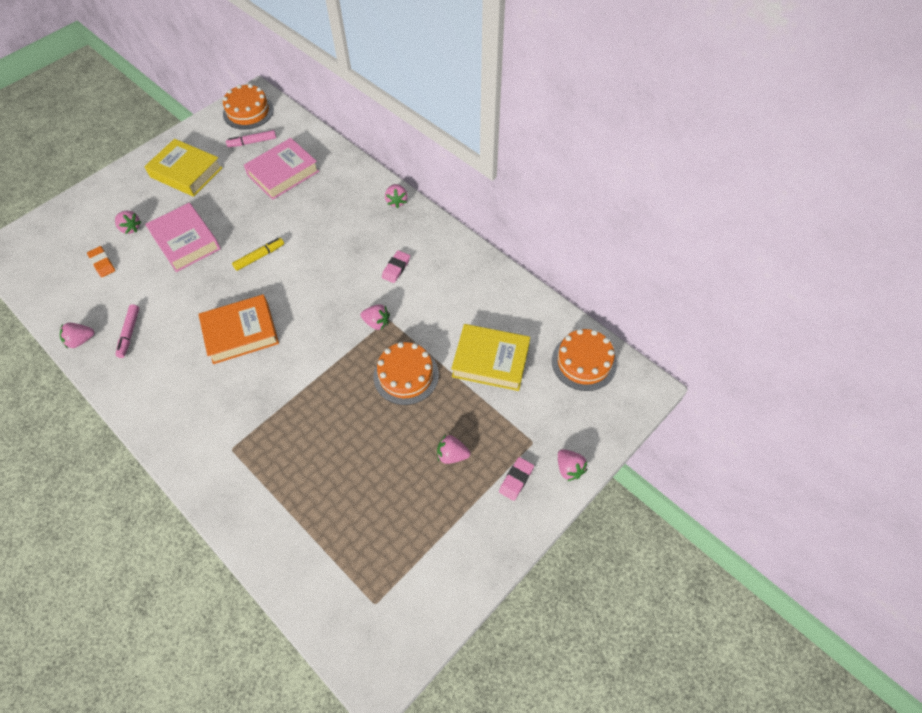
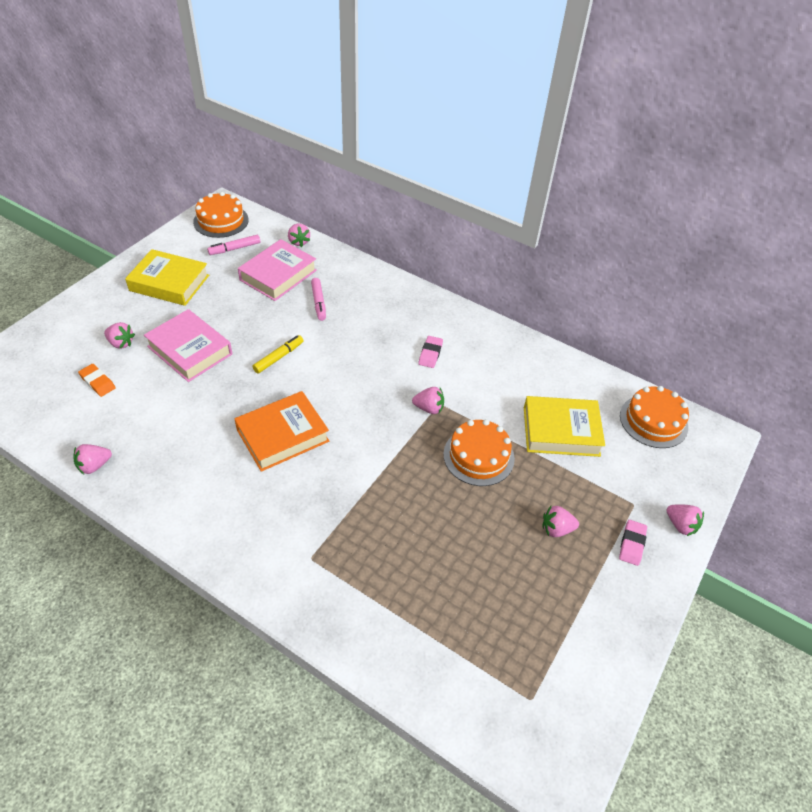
camera: 15 degrees left, 10 degrees down
(129, 333) = (152, 451): pink marker -> pink marker (319, 302)
(396, 201) = (408, 291): pink strawberry -> pink strawberry (299, 242)

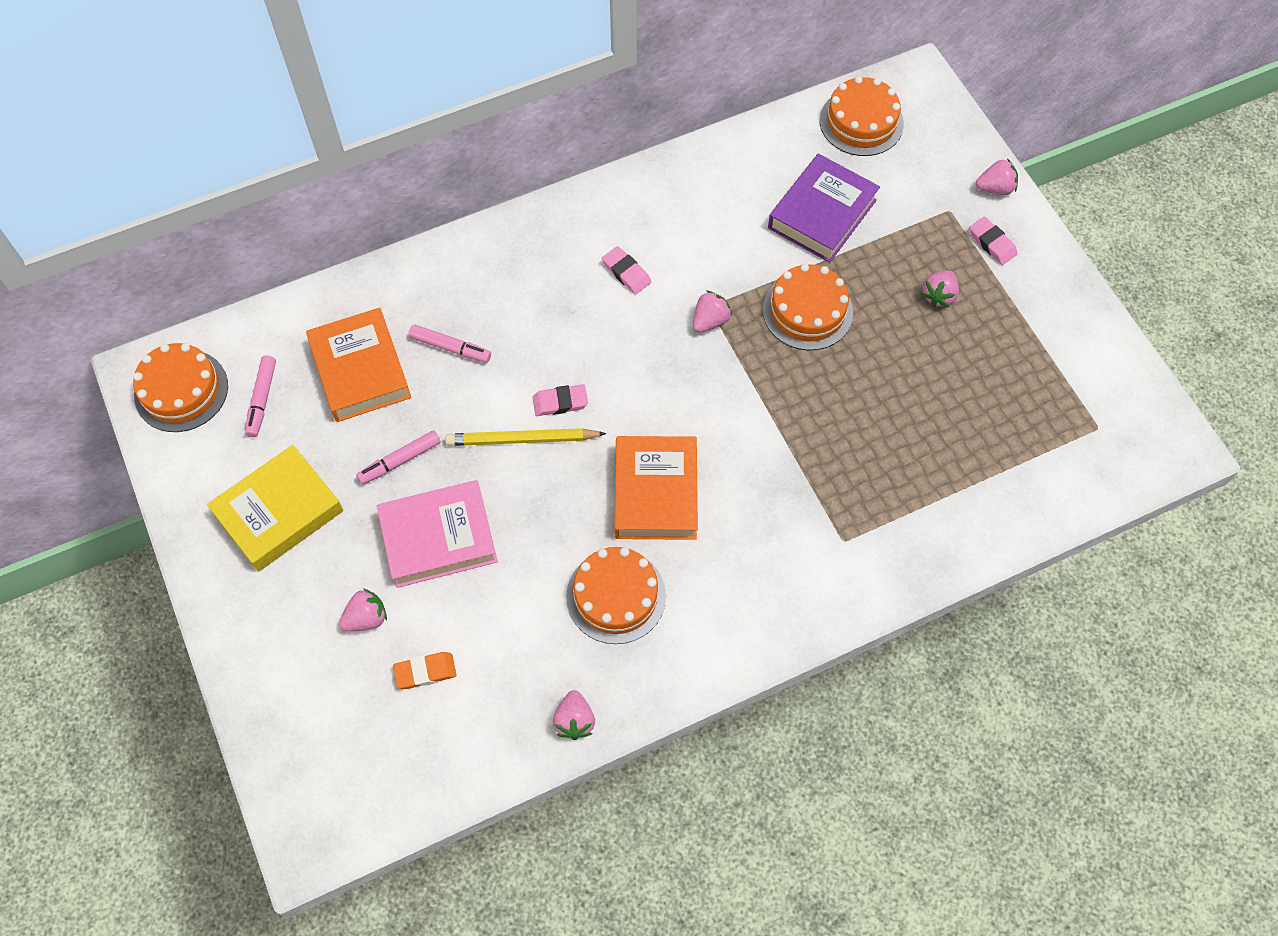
camera: 55 degrees left, 15 degrees up
(195, 448) = (616, 596): none -> orange cake
(231, 314) = (400, 461): none -> pink marker
(278, 275) = (360, 370): pink book -> orange book
(278, 357) = (522, 439): yellow marker -> yellow pencil
(299, 242) = (307, 313): pink strawberry -> none
(316, 363) = (560, 402): none -> pink eraser
(561, 431) = (822, 214): yellow book -> purple book

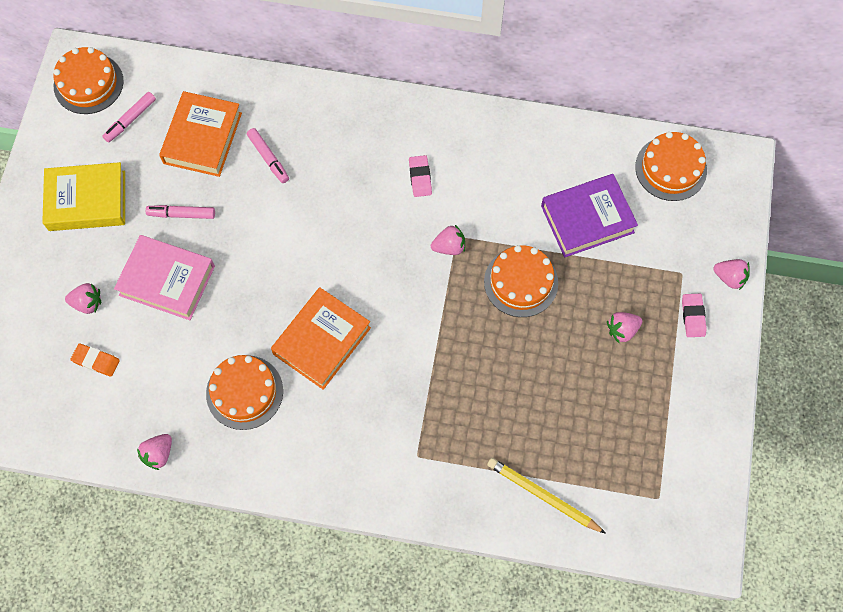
camera: 35 degrees right, 5 degrees up
(522, 439) = (266, 249): yellow pencil -> yellow pencil (543, 496)
(560, 402) = (308, 240): pink eraser -> none

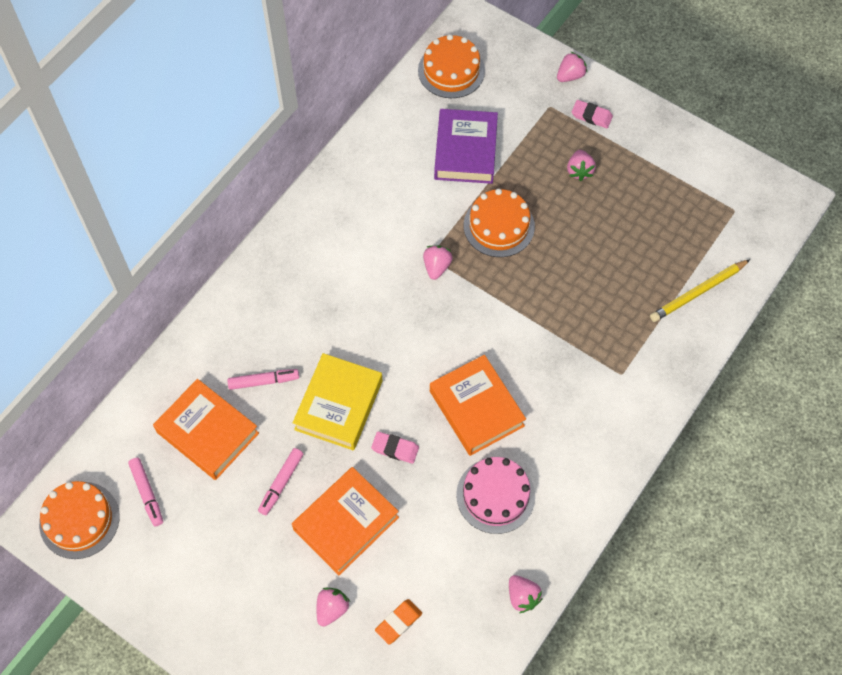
camera: 65 degrees left, 5 degrees down
(87, 201) = (216, 569): yellow book -> yellow book (338, 405)
(167, 280) = (346, 523): pink book -> orange book
(244, 392) = (495, 495): orange cake -> pink cake
(420, 177) = (355, 261): pink eraser -> pink eraser (395, 448)

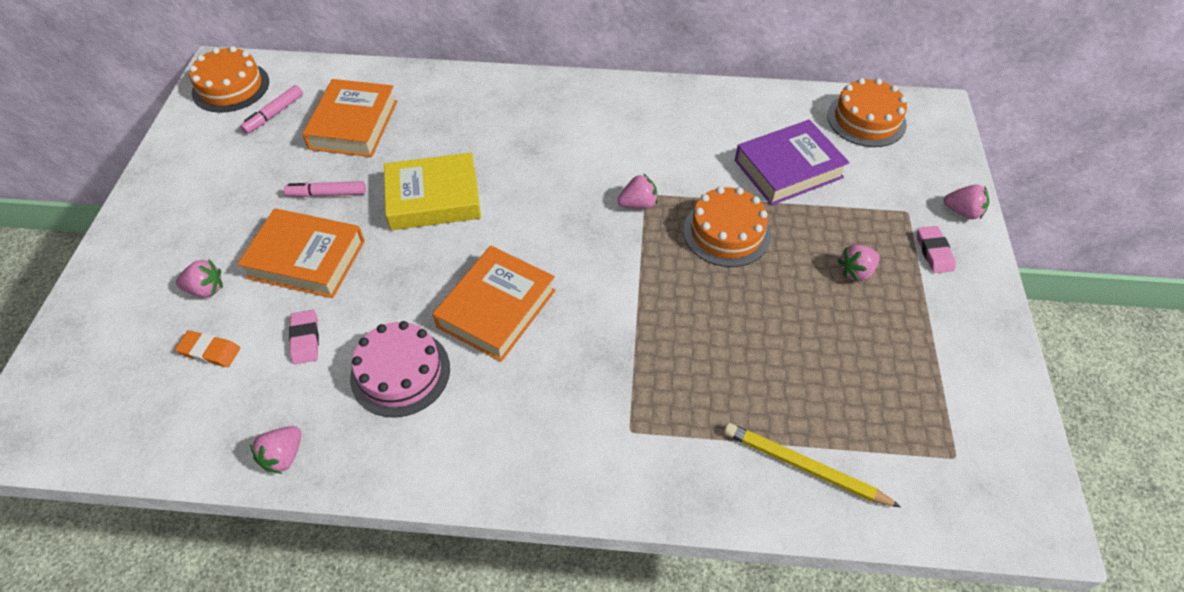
camera: 60 degrees right, 10 degrees down
(264, 381) = (427, 137): pink marker -> none
(395, 448) = (410, 261): pink eraser -> pink eraser (305, 339)

